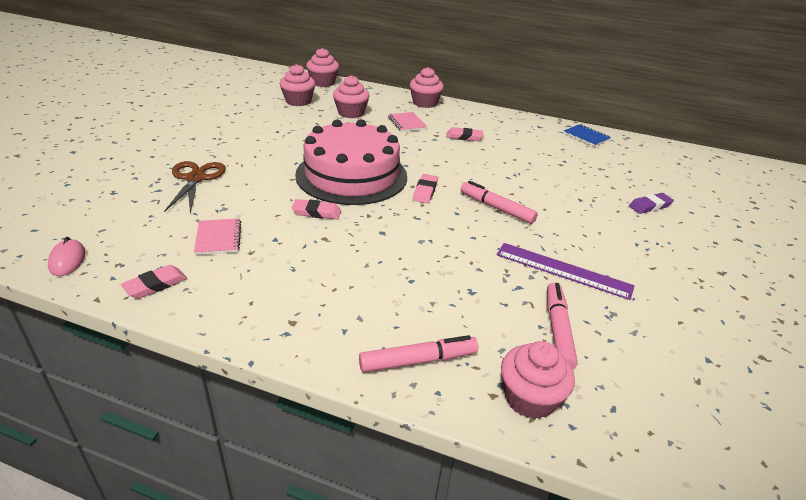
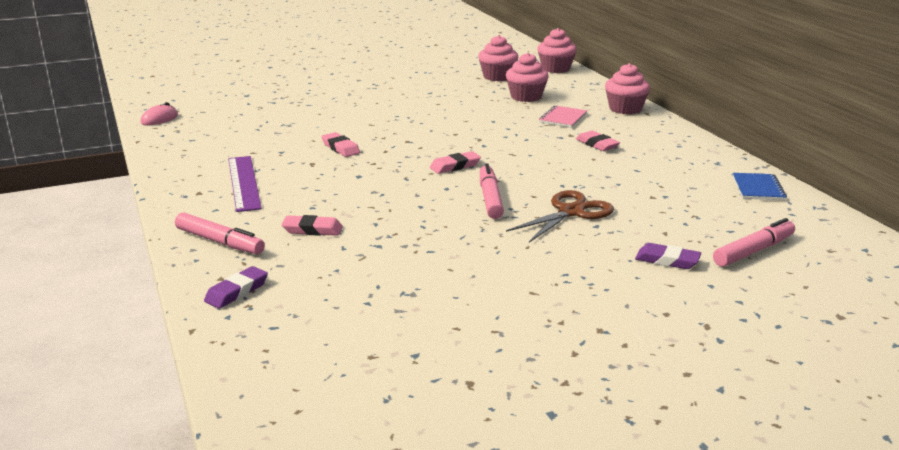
camera: 50 degrees right, 10 degrees down
(155, 285) = (173, 146): pink eraser -> pink eraser (312, 230)
(195, 178) = (308, 103): brown scissors -> brown scissors (571, 212)
(218, 238) = (251, 138): pink notebook -> none
(351, 175) = (420, 136): pink cake -> none
(529, 398) = (237, 292): pink cupcake -> purple eraser
(558, 330) = (343, 277): pink marker -> pink marker (754, 251)
(563, 270) = (441, 254): purple ruler -> purple ruler (243, 183)

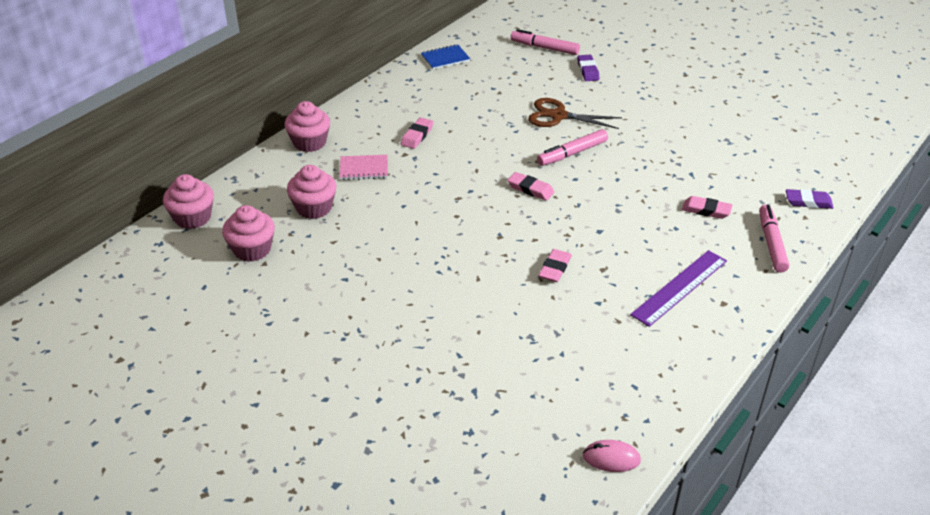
camera: 120 degrees left, 15 degrees up
(312, 230) = (706, 210): pink eraser -> pink eraser turned 45 degrees counterclockwise

